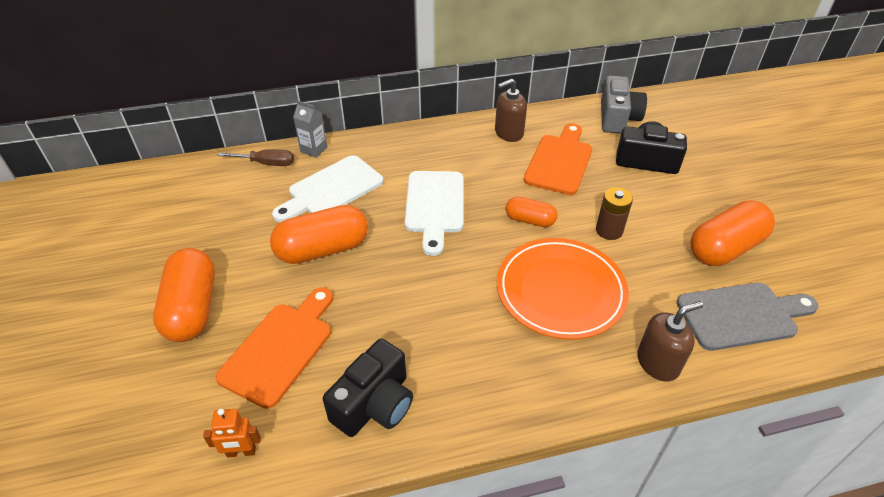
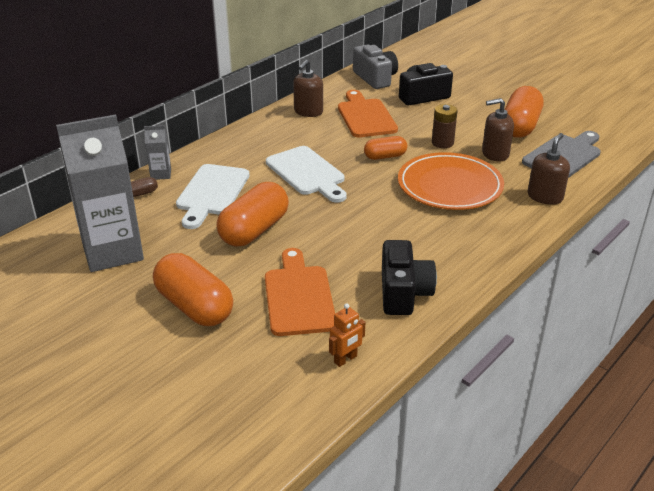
camera: 35 degrees left, 10 degrees down
(197, 214) = (112, 251): none -> grey carton
(655, 272) = (495, 154): none -> brown soap dispenser

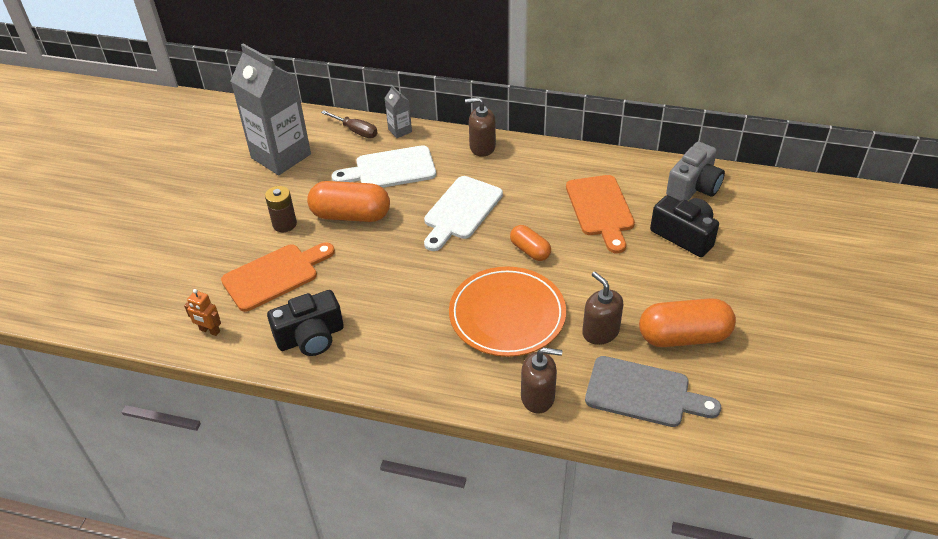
camera: 65 degrees right, 10 degrees up
(194, 306) = (236, 225): orange capsule -> none
(308, 112) = (576, 168): brown soap dispenser -> brown soap dispenser (482, 147)
(365, 116) = (600, 209): orange cutting board -> orange cutting board turned 120 degrees clockwise
(442, 143) = (591, 283): brown battery -> brown battery (284, 224)

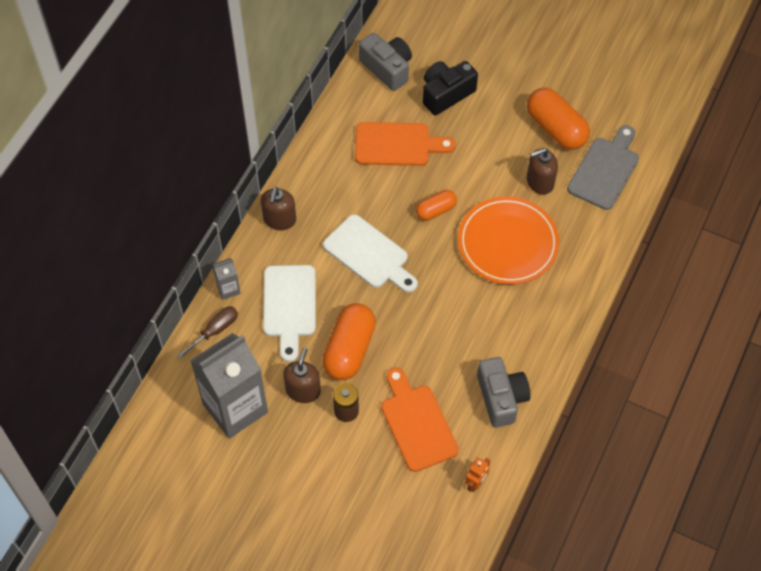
camera: 80 degrees left, 15 degrees up
(311, 337) = (501, 398): black camera -> grey camera
(538, 397) = (596, 239): brown soap dispenser -> brown soap dispenser (303, 390)
(683, 336) = (556, 128): orange capsule -> orange capsule turned 45 degrees counterclockwise

